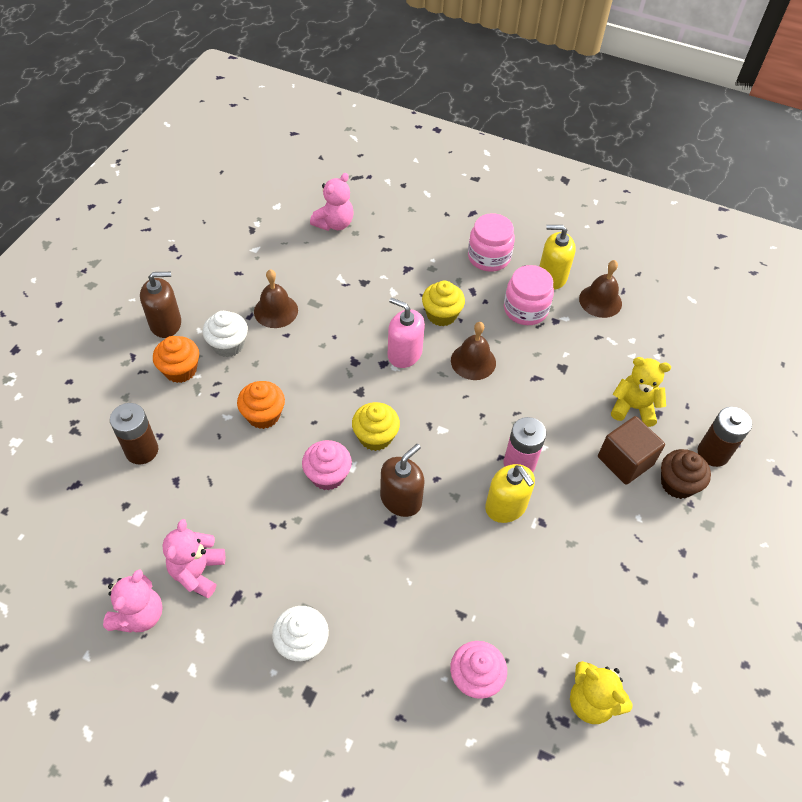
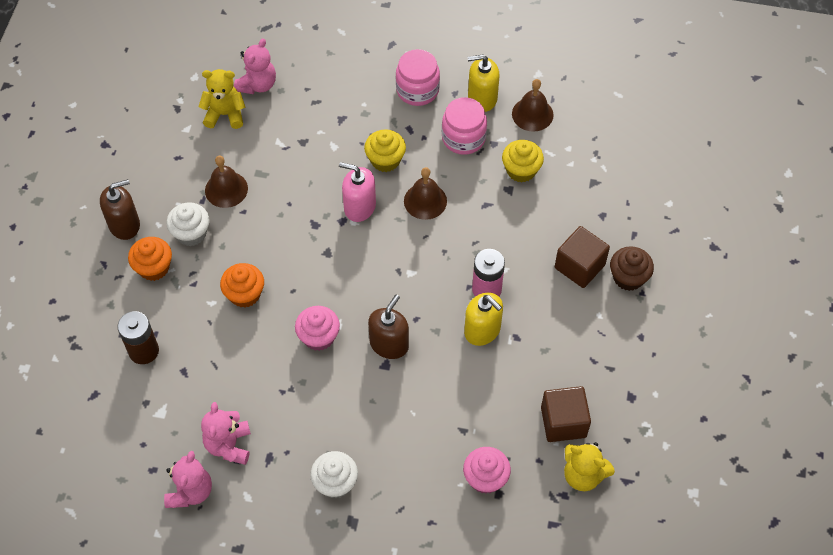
camera: 10 degrees left, 5 degrees up
(375, 437) = (352, 292): yellow cupcake -> yellow cupcake (521, 170)
(578, 631) = (563, 422): none -> brown cube
(633, 407) = (579, 215): yellow teddy bear -> yellow teddy bear (225, 114)
(713, 453) = (655, 242): brown battery -> none

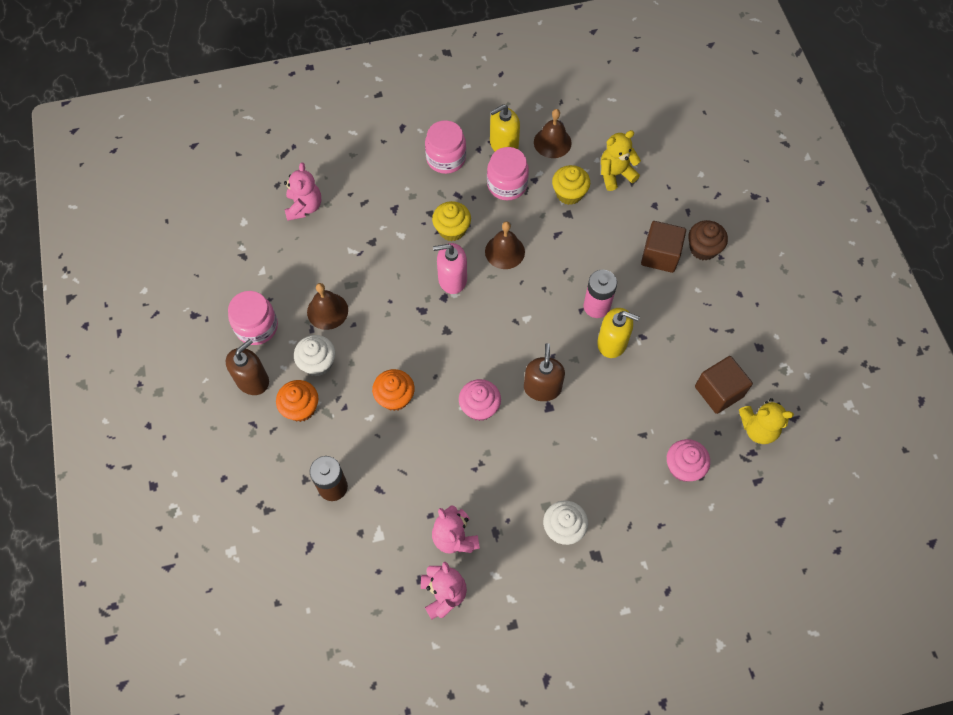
camera: 25 degrees left, 5 degrees up
(154, 177) = (256, 327): none -> pink jar
(225, 114) = (289, 244): yellow teddy bear -> yellow teddy bear (615, 174)

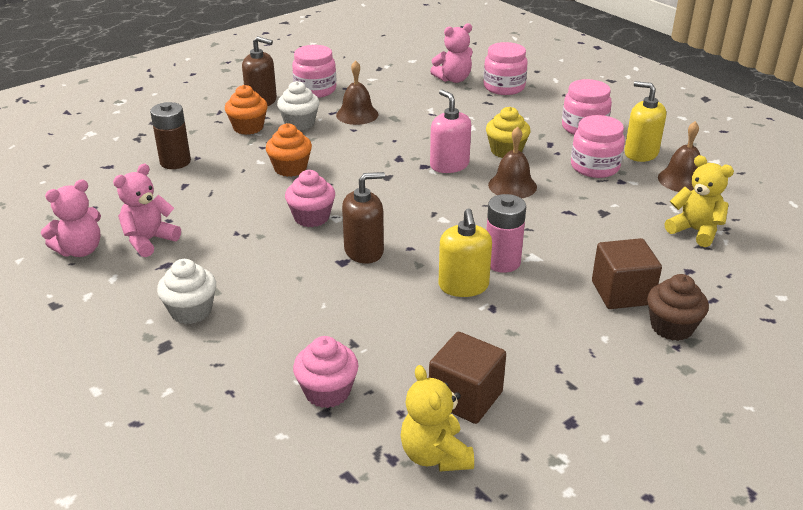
camera: 65 degrees right, 30 degrees down
(343, 176) = (504, 87): none -> pink jar
(569, 193) = (630, 206): yellow cupcake -> none

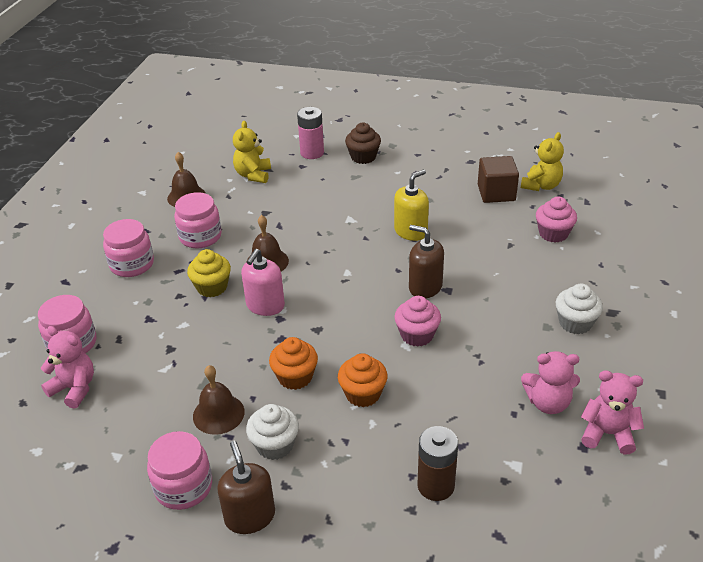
camera: 125 degrees left, 5 degrees up
(248, 127) = (319, 481): orange cupcake -> orange cupcake (295, 377)
(502, 262) = (369, 228): pink battery -> pink battery (312, 153)
(622, 293) = (350, 179): brown cube -> none
(641, 153) = (157, 224): yellow soap dispenser -> none

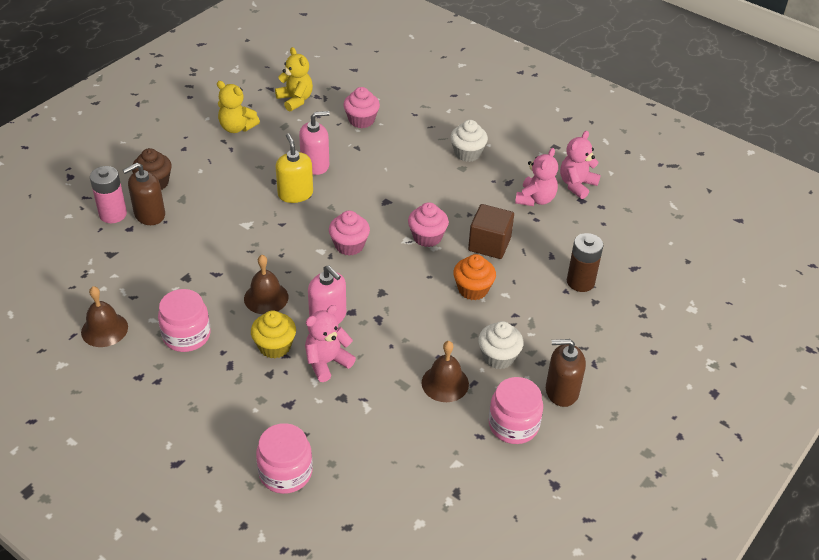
camera: 70 degrees left, 5 degrees up
(74, 388) = (353, 481): pink teddy bear -> pink teddy bear (327, 362)
(132, 264) = (190, 400): pink jar -> none
(253, 175) = (112, 268): yellow teddy bear -> yellow teddy bear (237, 127)
(295, 377) = (430, 323): orange cupcake -> none
(366, 287) = (349, 245): none -> pink cupcake
(425, 287) = (374, 212): brown soap dispenser -> brown soap dispenser (149, 214)
(461, 228) = (315, 165): none -> pink soap dispenser
(496, 193) = (284, 127): brown cube -> brown cube (489, 244)

